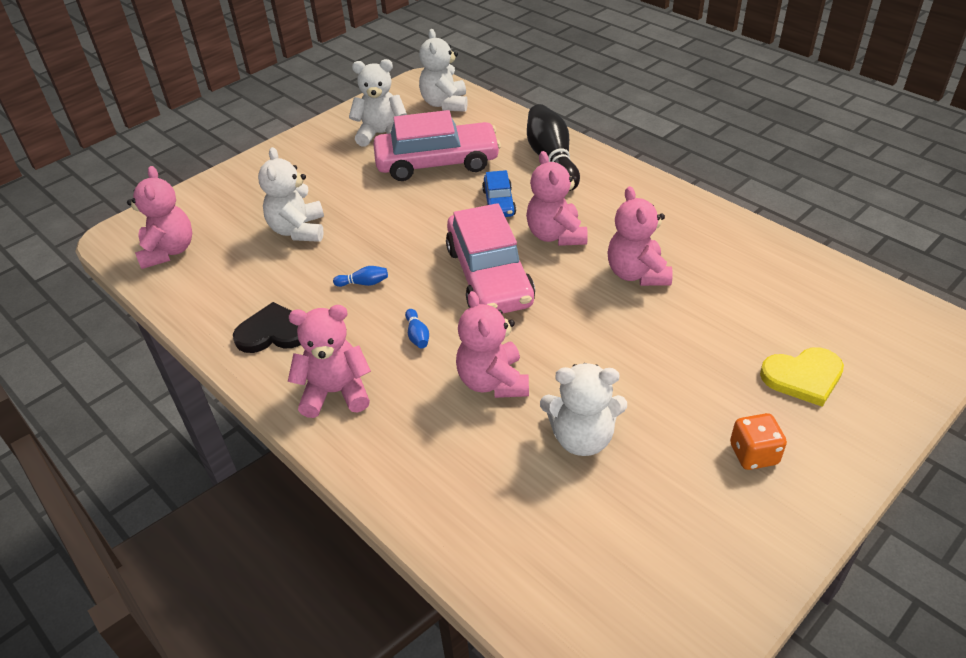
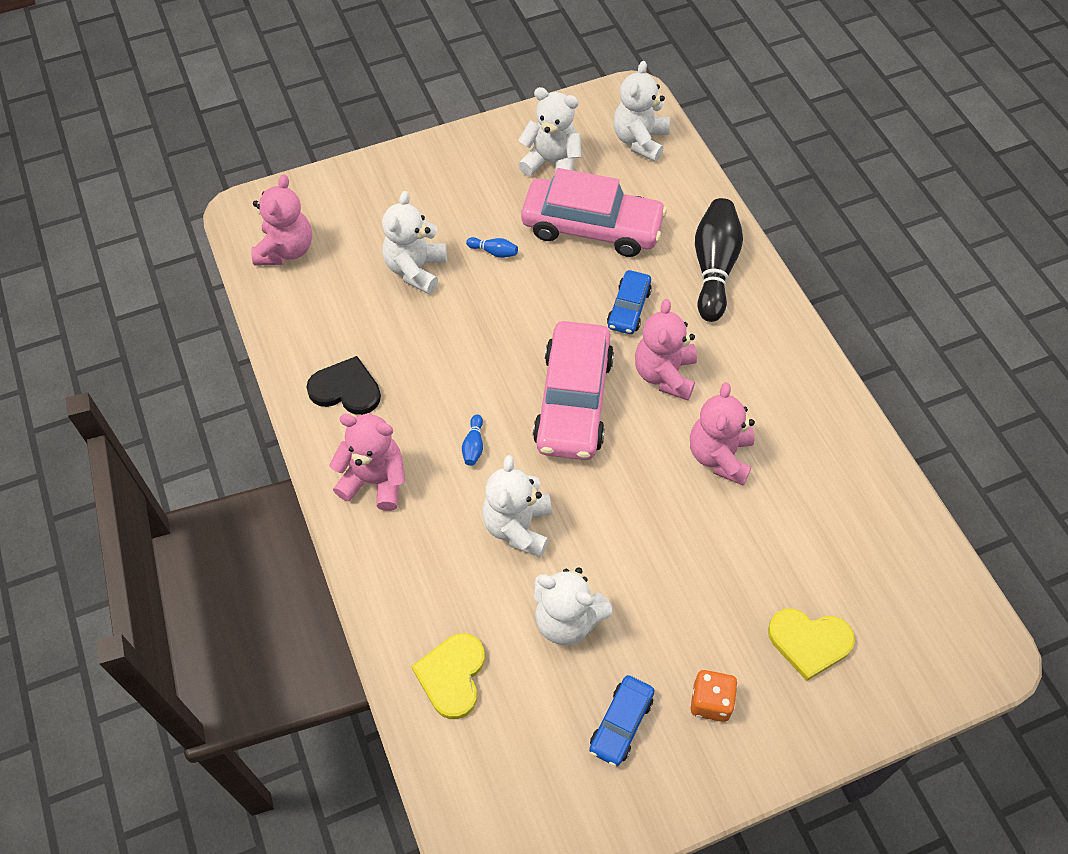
camera: 20 degrees right, 15 degrees up
(364, 283) = (451, 362): blue bowling pin -> blue bowling pin (494, 252)
(493, 382) = (518, 527): pink teddy bear -> white teddy bear
(498, 527) = (452, 676): none -> yellow heart
(685, 504) = (621, 724): none -> blue car

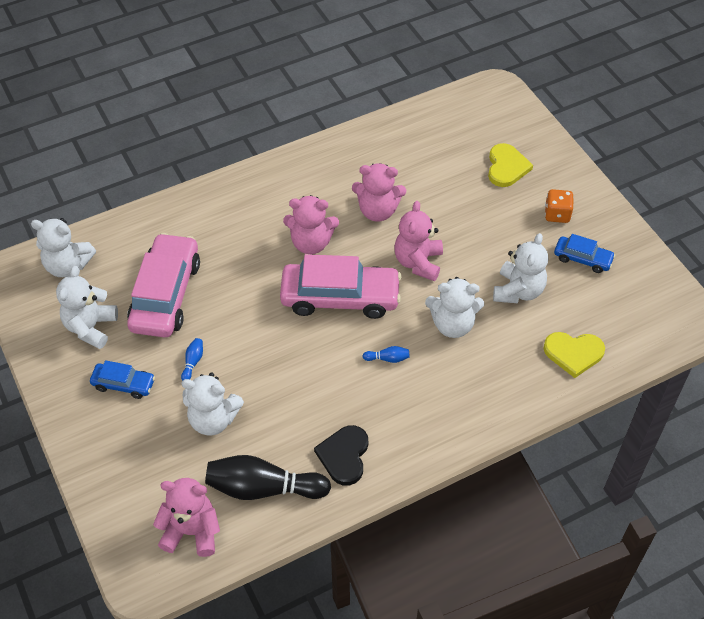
camera: 95 degrees left, 5 degrees down
(375, 480) = (428, 422): pink teddy bear -> pink teddy bear (418, 262)
(628, 308) = (250, 267): blue car -> blue car (123, 384)
(714, 268) = (208, 215): black bowling pin -> black bowling pin (263, 488)

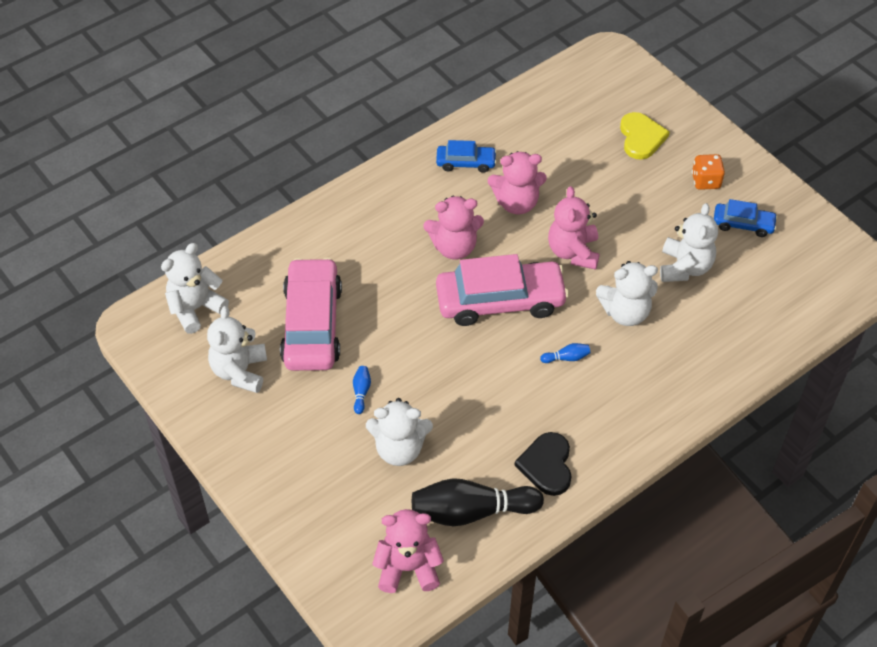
camera: 10 degrees left, 0 degrees up
(68, 265) = (195, 308): white teddy bear -> white teddy bear turned 135 degrees clockwise
(123, 384) = (293, 426): blue car -> blue car (466, 163)
(573, 353) = (756, 324): yellow heart -> none

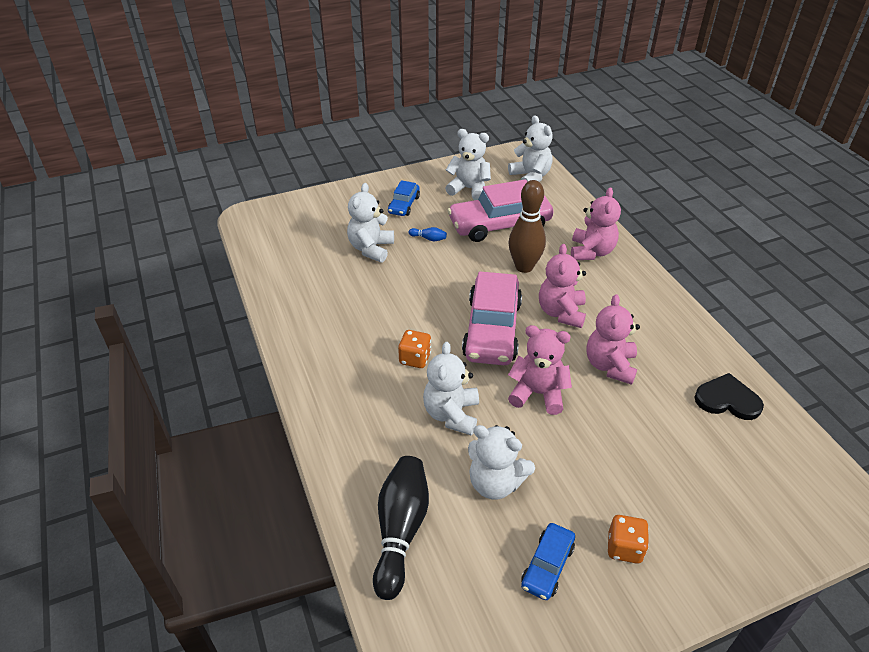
camera: 105 degrees right, 10 degrees down
(312, 324) = (499, 224): pink car -> pink car turned 150 degrees clockwise
(388, 288) = (524, 267): none -> brown bowling pin
(408, 568) = (276, 237): pink teddy bear -> pink teddy bear (591, 252)
(466, 163) = (668, 340): blue car -> blue car (404, 205)
(471, 511) = (300, 274): black bowling pin -> black bowling pin (400, 530)
(547, 465) = (316, 322): black heart -> black heart (727, 400)
(566, 358) = (415, 358): blue bowling pin -> orange dice
(641, 137) = (702, 500): yellow heart -> none

